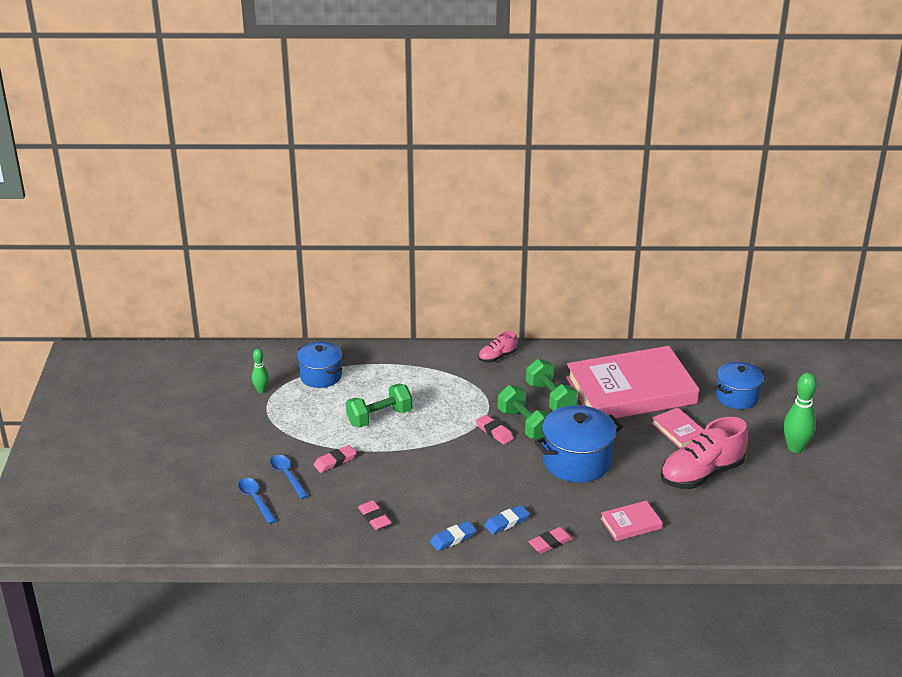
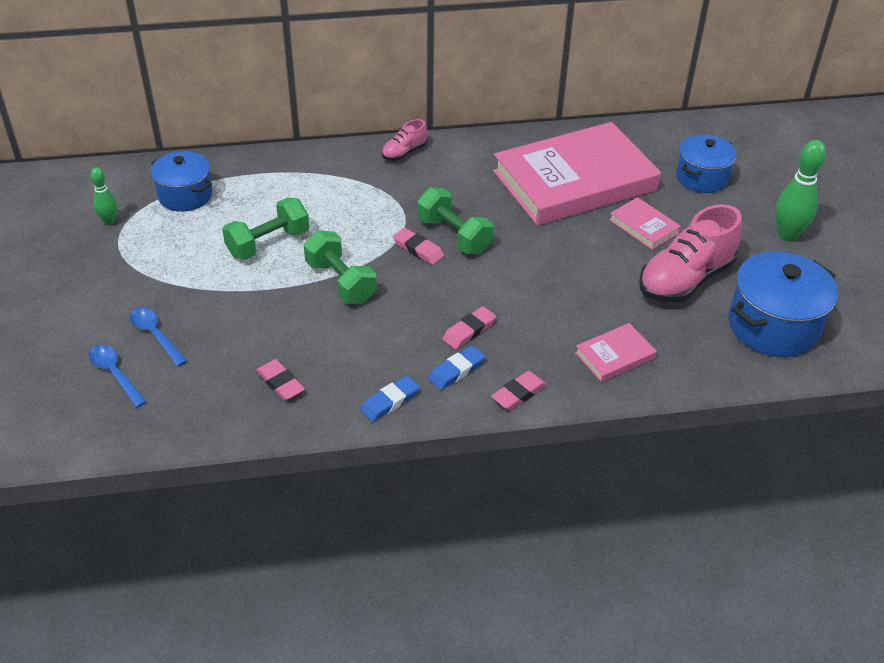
camera: 10 degrees left, 10 degrees up
(335, 461) = (217, 309): pink eraser -> pink eraser (469, 331)
(550, 398) = (479, 199): green dumbbell -> green dumbbell (340, 282)
(577, 461) = (529, 278): blue pot -> blue pot (773, 326)

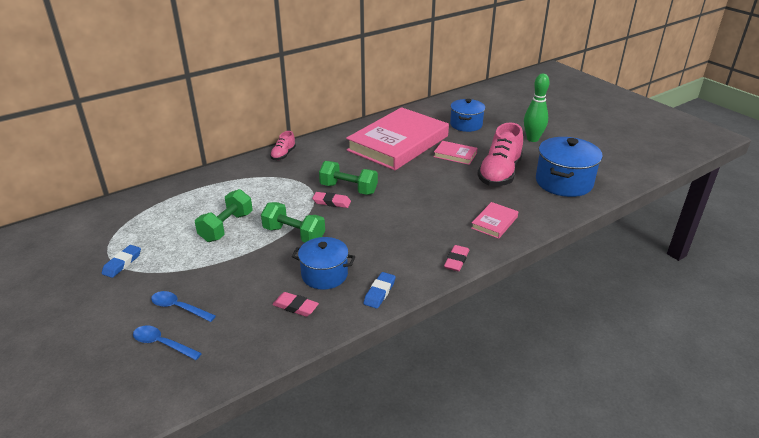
camera: 25 degrees left, 10 degrees down
(109, 221) = (94, 247): green bowling pin -> none
(185, 195) = (145, 216): blue pot -> blue pot (324, 275)
(456, 371) = (408, 261): blue eraser -> blue eraser (122, 263)
(469, 331) = (398, 236): pink eraser -> none

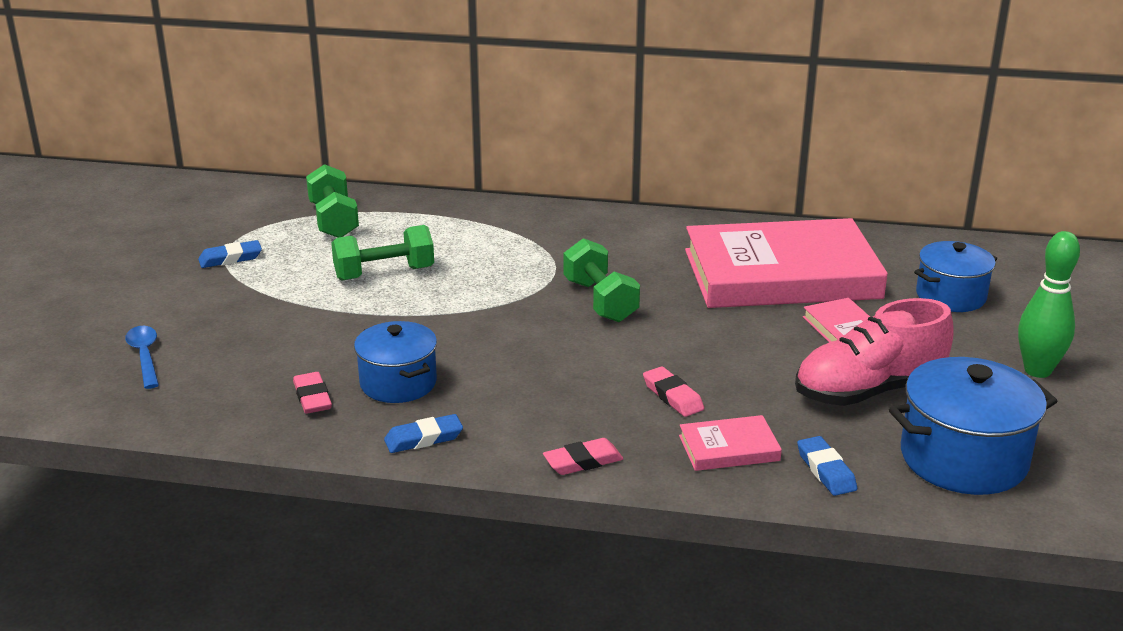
camera: 45 degrees right, 5 degrees down
(179, 307) = (210, 331): blue spoon -> none
(283, 155) = (590, 219): pink shoe -> none
(294, 234) = (441, 320): green dumbbell -> green dumbbell (333, 220)
(331, 202) = (550, 306): pink eraser -> pink eraser (673, 396)
(536, 211) = (826, 470): none -> blue eraser

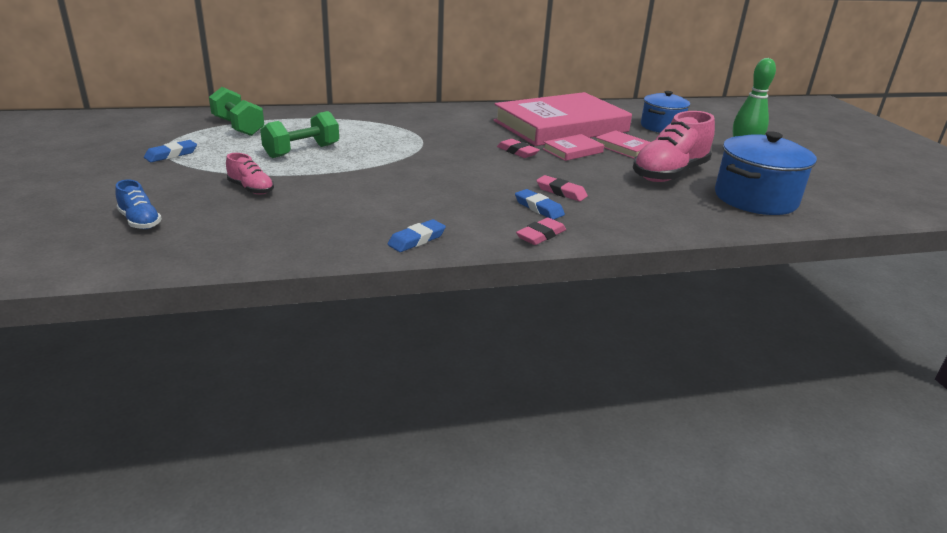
camera: 25 degrees left, 0 degrees up
(145, 356) = (140, 221): blue spoon -> blue shoe
(286, 327) = (251, 189): none -> pink shoe
(312, 397) = (308, 228): pink eraser -> pink eraser (517, 152)
(398, 383) = (367, 210): blue pot -> none
(600, 301) = (465, 150): green dumbbell -> none
(729, 448) = (623, 214): pink book -> pink book (573, 151)
(826, 470) = (691, 216): blue eraser -> blue eraser (539, 208)

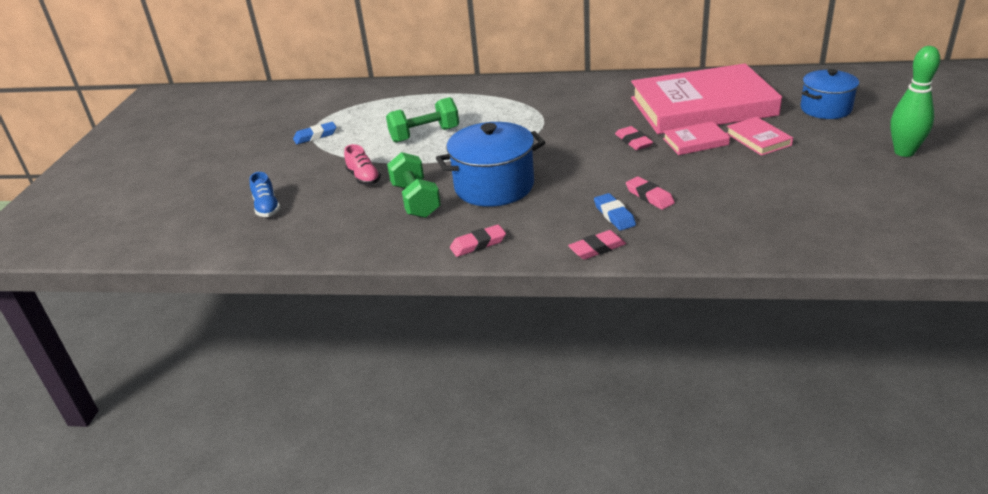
camera: 25 degrees right, 5 degrees up
(238, 127) = (382, 104): green dumbbell -> green dumbbell (415, 200)
(417, 240) = (478, 244): blue eraser -> pink eraser
(669, 174) = (788, 178): pink shoe -> none
(755, 199) = (872, 218): blue pot -> blue pot (494, 186)

